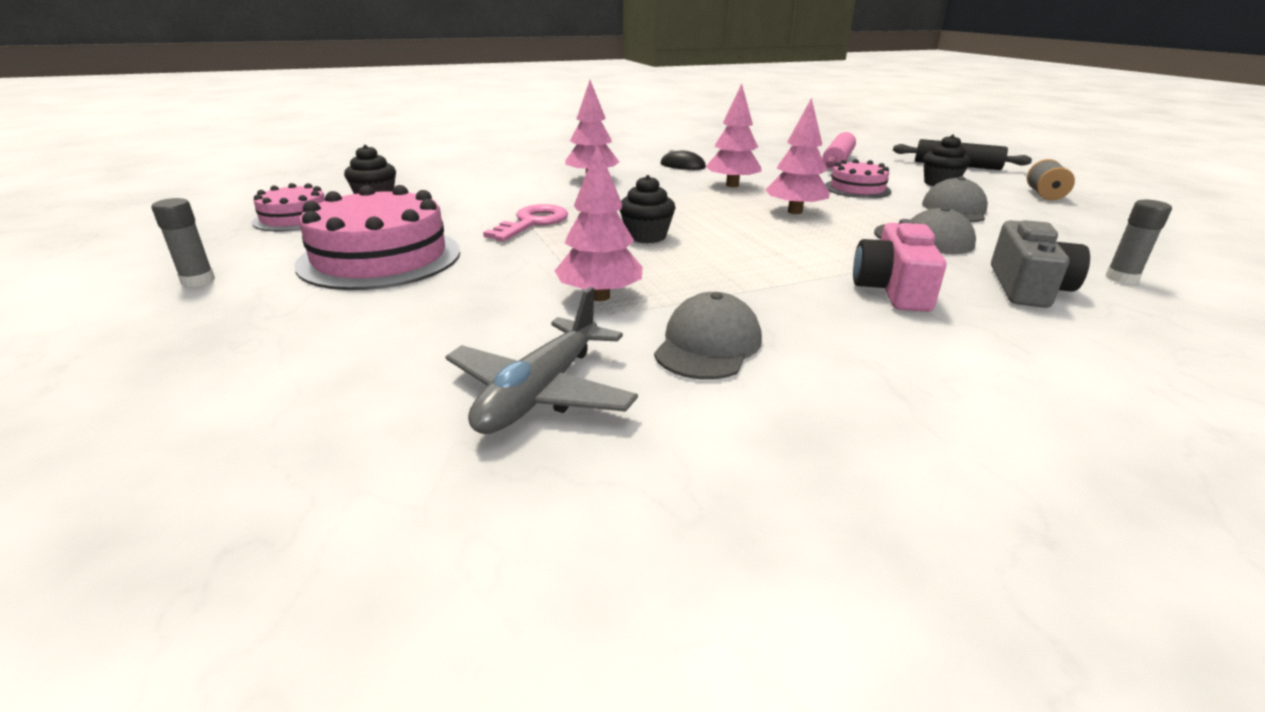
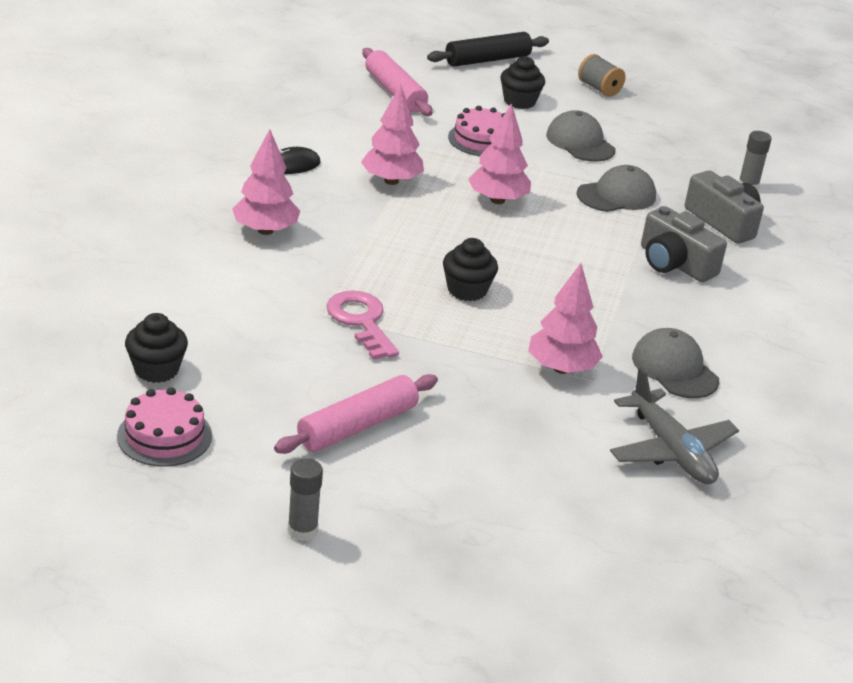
camera: 55 degrees left, 5 degrees up
(380, 258) = (357, 426): pink cake -> pink rolling pin
(893, 289) = (675, 263): pink camera -> grey camera

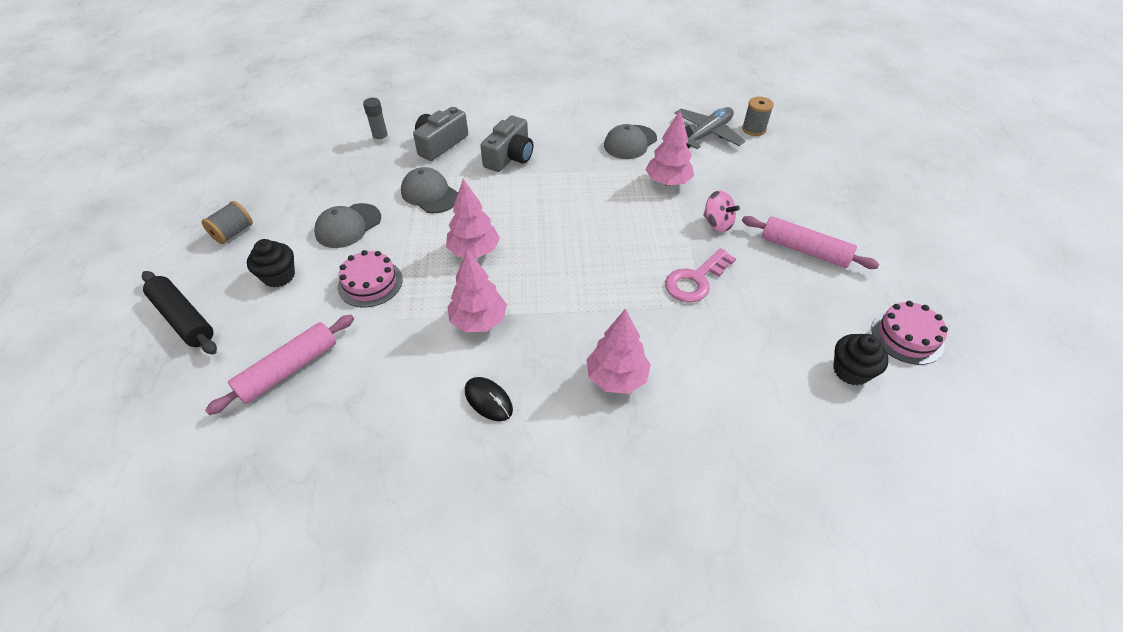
camera: 105 degrees left, 15 degrees up
(302, 531) = (910, 246): grey glue stick -> none
(451, 376) = (717, 223): none -> pink spinning top
(467, 290) = (614, 239): black cupcake -> none
(669, 509) = (753, 129): none -> grey spool

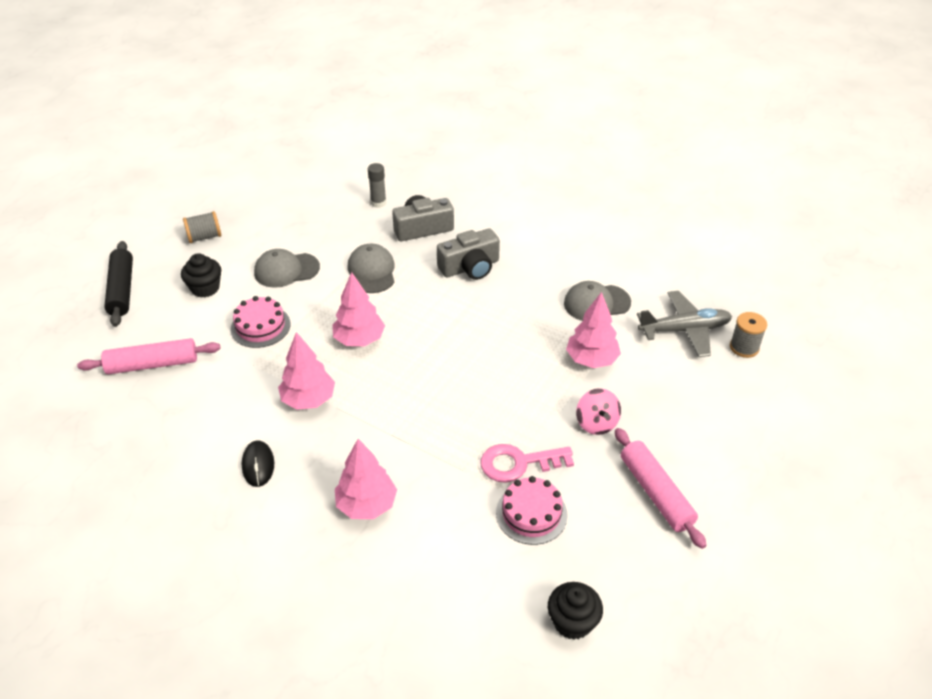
camera: 35 degrees right, 5 degrees down
(907, 336) = (665, 628): pink cake -> pink cake (531, 514)

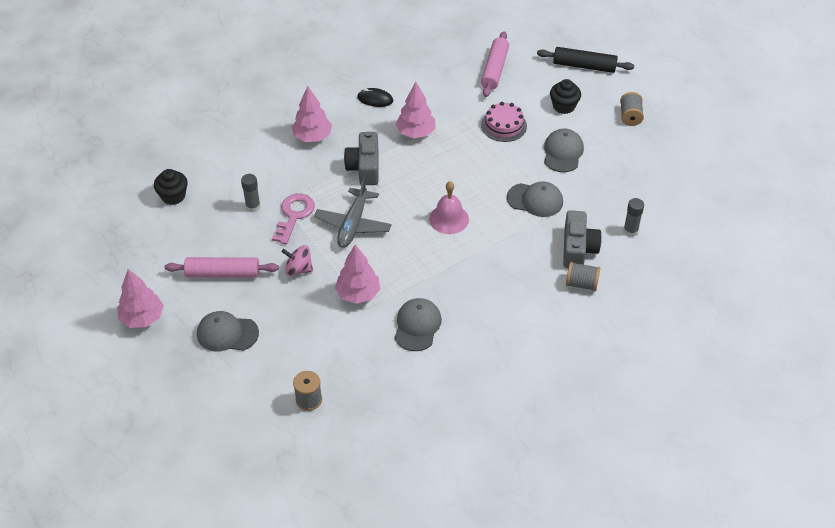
camera: 115 degrees right, 5 degrees up
(359, 340) = (459, 172): pink tree -> pink tree (142, 318)
(438, 325) = (449, 219): none -> pink bell
(465, 216) = (581, 284): none -> grey spool
(470, 267) = (508, 261): grey camera -> grey camera (364, 167)
(531, 514) = (253, 206): pink cake -> grey glue stick
(685, 330) = (352, 370): grey plane -> grey plane (353, 225)
(730, 447) = (227, 333): none -> grey cap

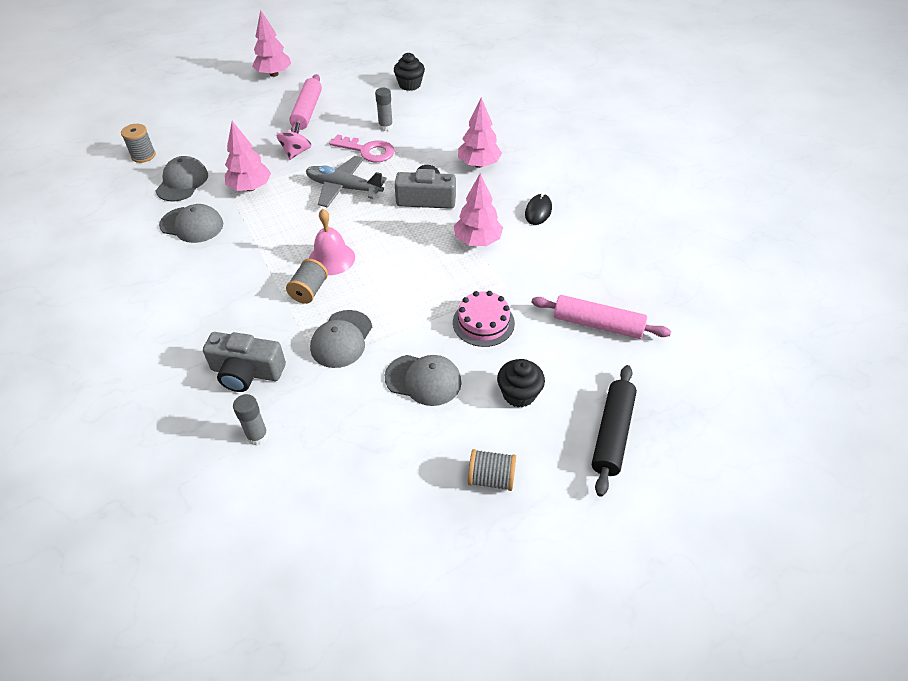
camera: 95 degrees right, 0 degrees up
(227, 333) = (238, 114): grey cap -> grey cap (182, 182)
(581, 284) = (189, 367): grey spool -> grey spool (309, 291)

